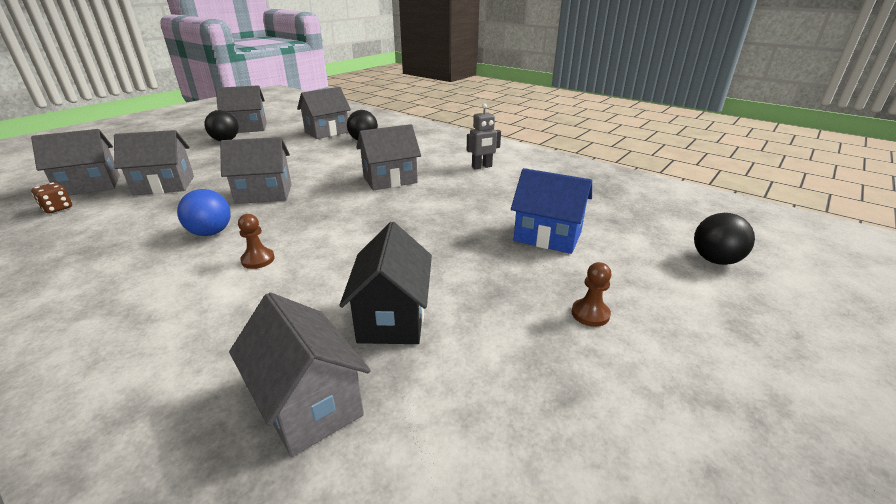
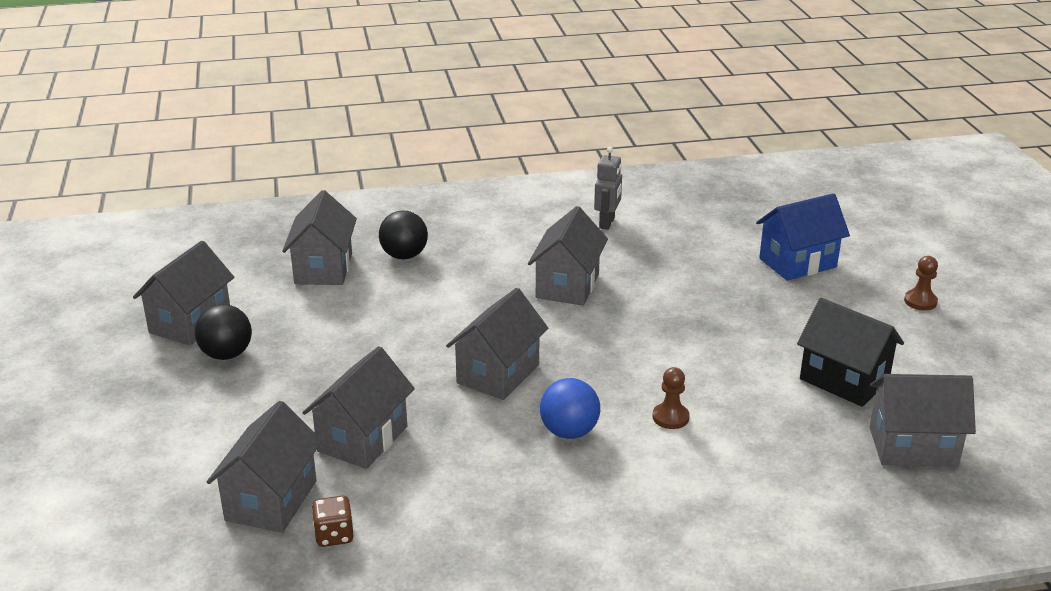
camera: 50 degrees left, 0 degrees up
(715, 260) = (908, 220): black ball -> none

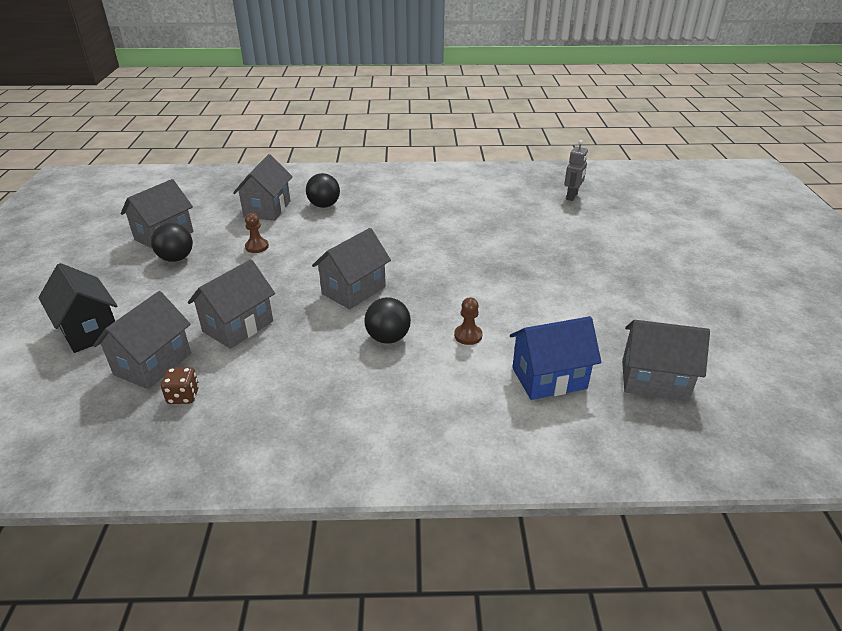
camera: 10 degrees right, 5 degrees up
(567, 286) = (427, 235): grey house -> none
(569, 432) = (388, 338): blue ball -> black ball
(607, 223) = (471, 196): grey robot -> grey robot (572, 196)
(797, 263) = (600, 234): blue house -> blue house (549, 378)
(844, 380) = (611, 322): black house -> black house (89, 330)
(920, 301) = (687, 269): brown pawn -> brown pawn (257, 247)

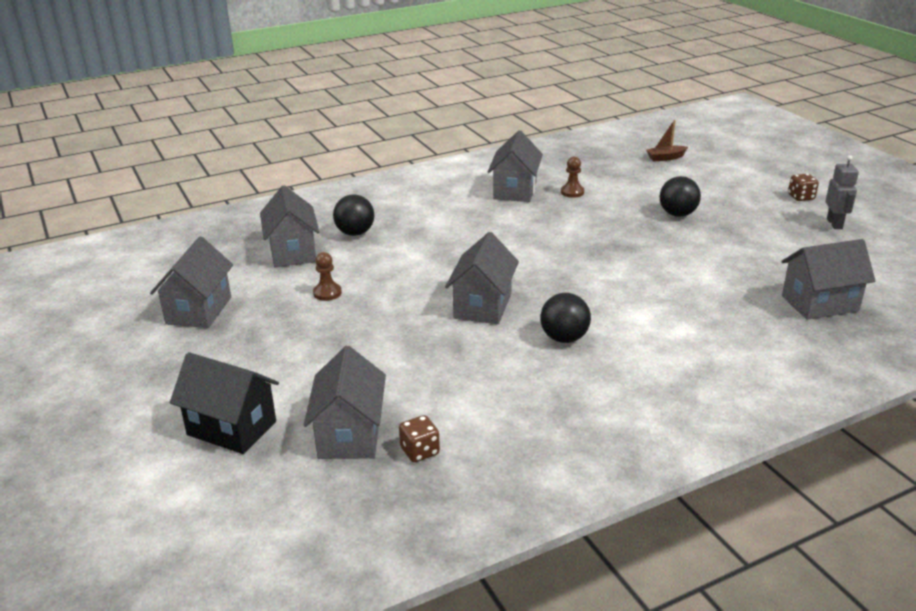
camera: 25 degrees left, 5 degrees down
(176, 258) = (245, 329): black ball -> black ball (677, 214)
(238, 326) = (400, 373): grey house -> grey house (515, 191)
(468, 335) = (634, 314): brown pawn -> brown pawn (572, 192)
(549, 378) = (738, 327): blue house -> none
(572, 196) = (601, 166): grey robot -> grey robot (834, 224)
(638, 202) = (665, 158): none -> brown boat
(737, 270) = (801, 197): none -> brown dice

